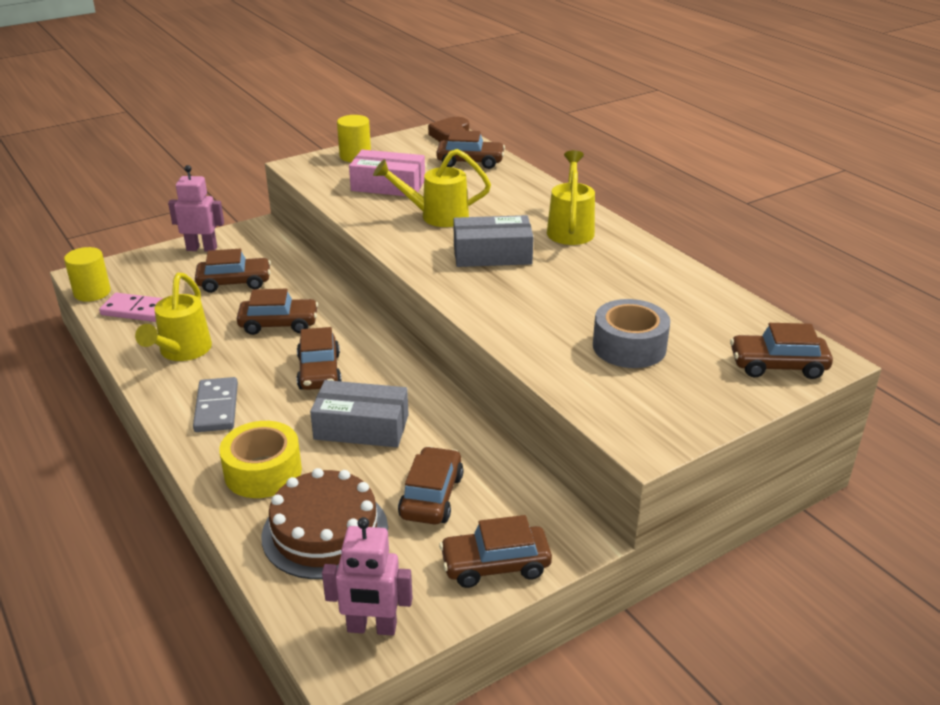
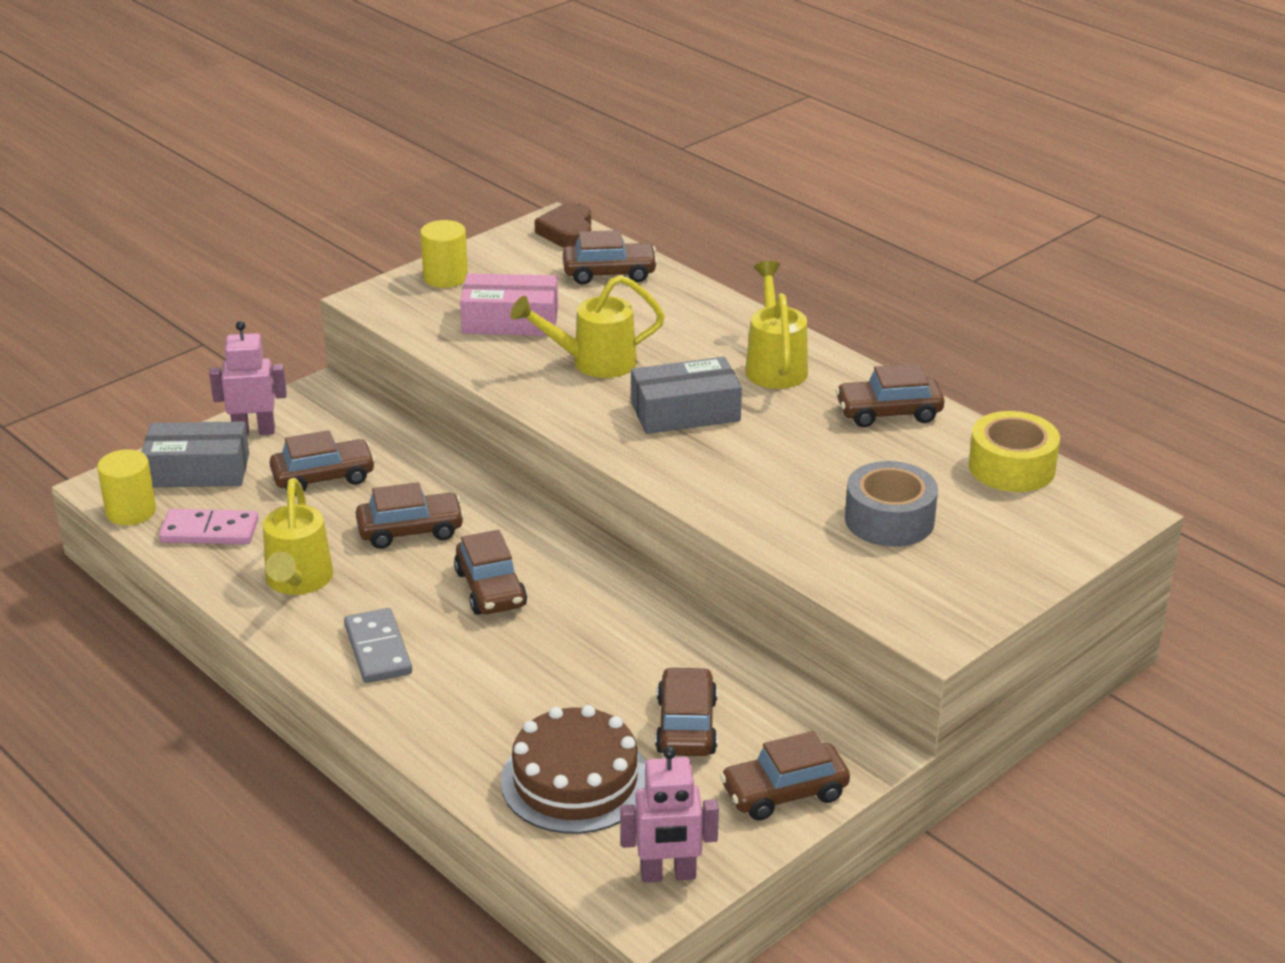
camera: 10 degrees left, 0 degrees up
(263, 472) = (472, 721): yellow tape -> yellow tape (1011, 467)
(361, 427) = (572, 653): grey box -> grey box (198, 470)
(777, 365) = (1066, 525): brown car -> brown car (888, 412)

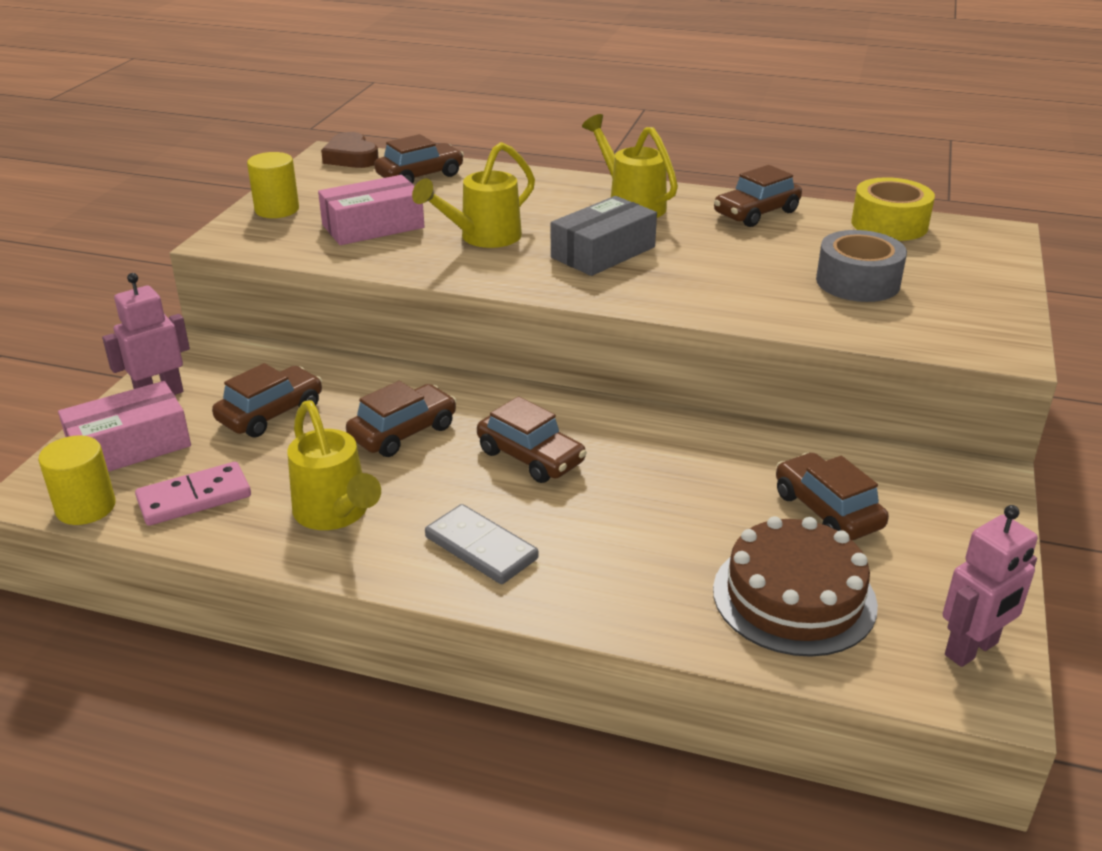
camera: 30 degrees left, 0 degrees up
(198, 470) = (130, 446): grey box -> pink box
(784, 792) = (969, 535): brown car -> none

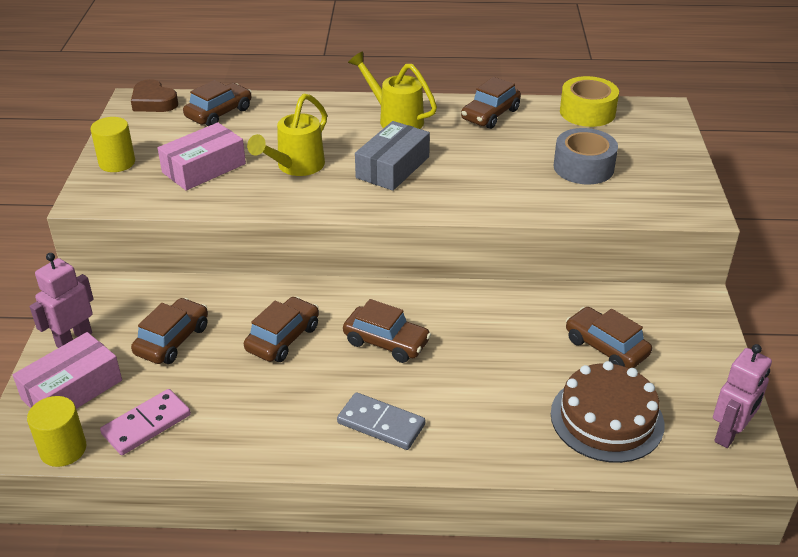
camera: 15 degrees left, 5 degrees up
(336, 514) = (262, 417): yellow watering can -> none

